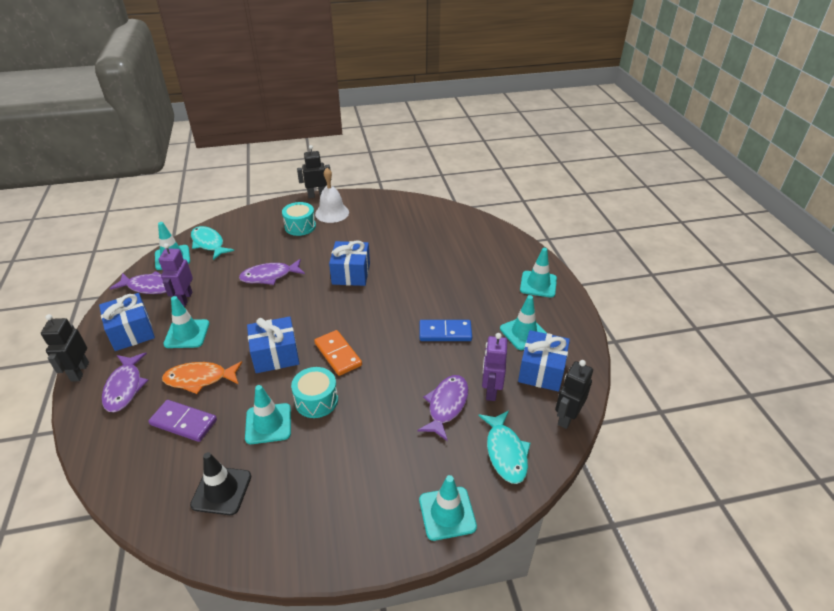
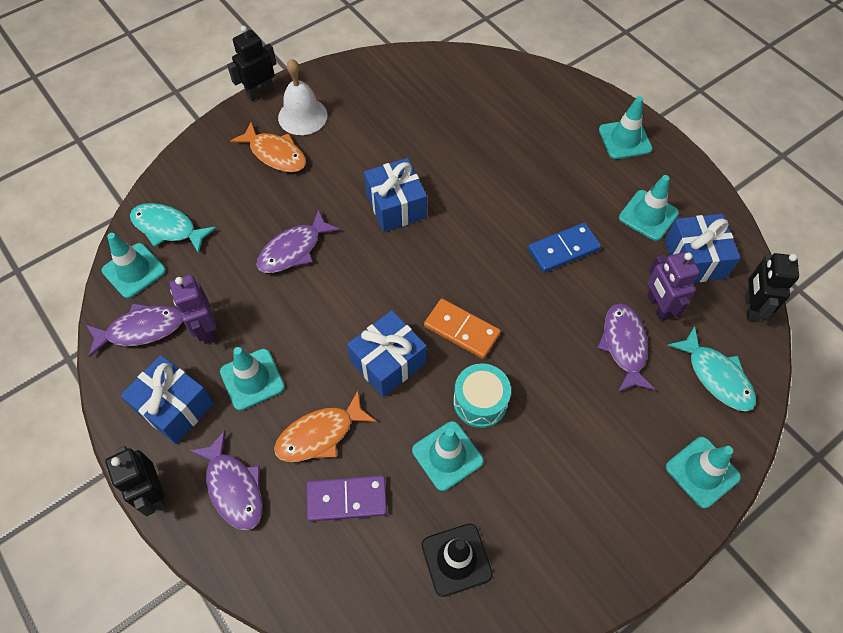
camera: 25 degrees left, 20 degrees up
(300, 226) = (275, 154): turquoise drum -> orange fish

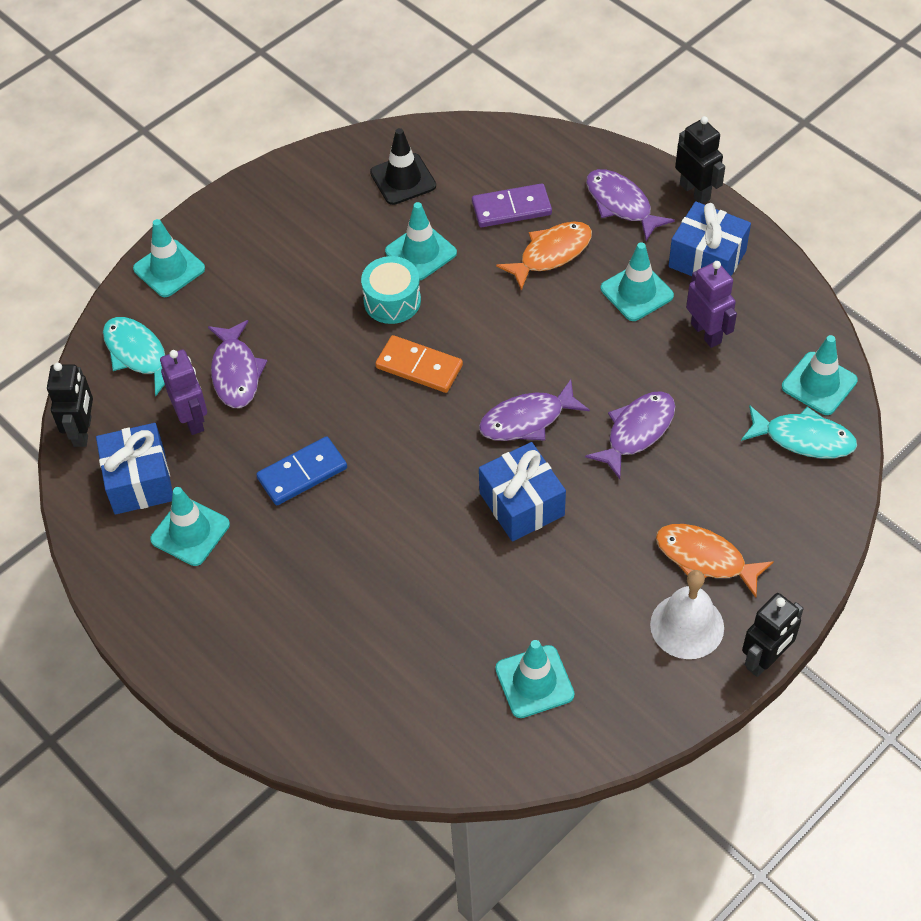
camera: 175 degrees right, 5 degrees down
(141, 330) = (778, 324): purple fish -> purple fish (527, 420)
(388, 362) = (495, 325): blue gift -> none
(625, 139) = (210, 646): turquoise traffic cone -> turquoise traffic cone (534, 682)

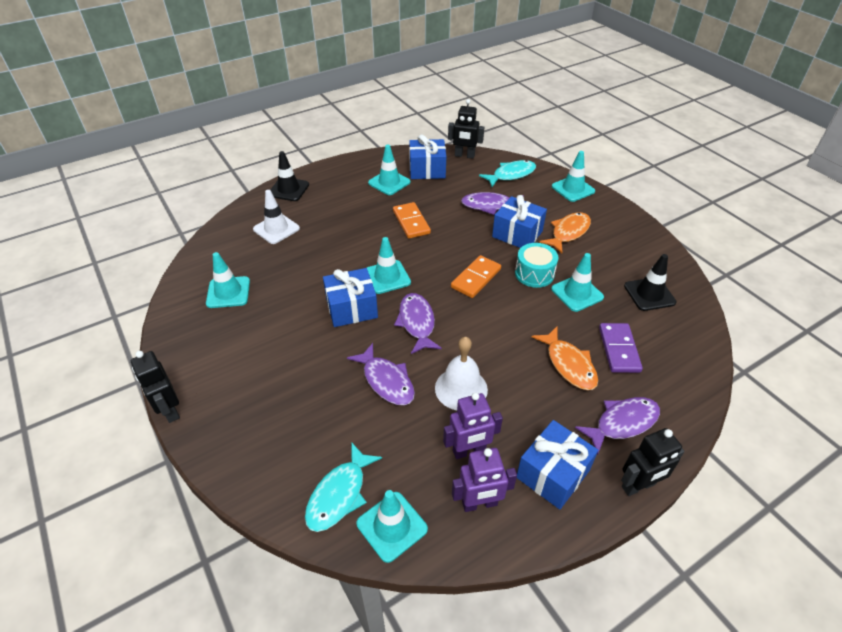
camera: 100 degrees right, 10 degrees down
(192, 419) = (461, 189): purple robot -> purple robot (479, 504)
(239, 693) = (288, 189): none -> black traffic cone
(302, 473) = (411, 222): blue domino -> orange domino
(304, 329) = (517, 234): none -> blue gift
(362, 671) = (276, 229): none -> white traffic cone
(636, 292) = (521, 411): turquoise traffic cone -> turquoise traffic cone (387, 277)
(687, 626) = (220, 372): white bell -> white bell (461, 388)
(705, 559) = (264, 396): orange fish -> orange fish (568, 232)

